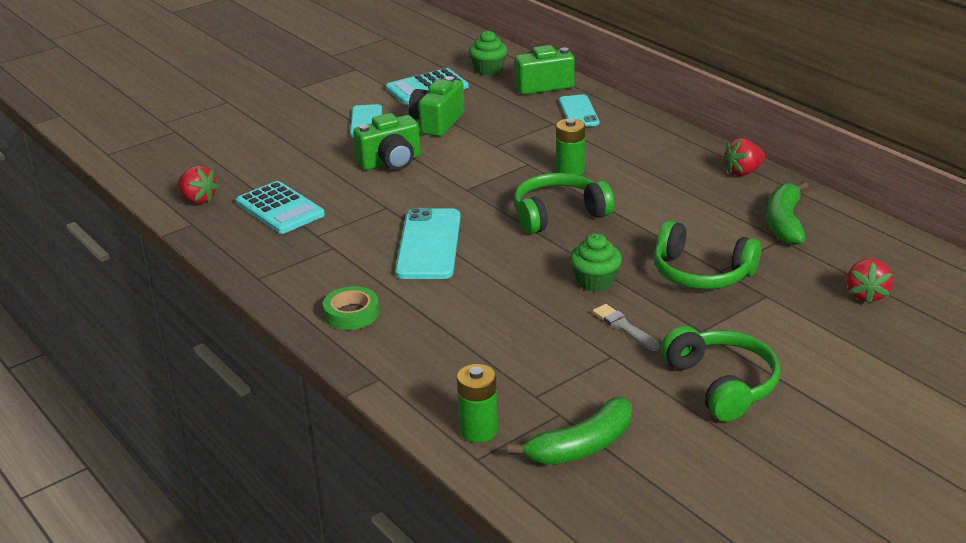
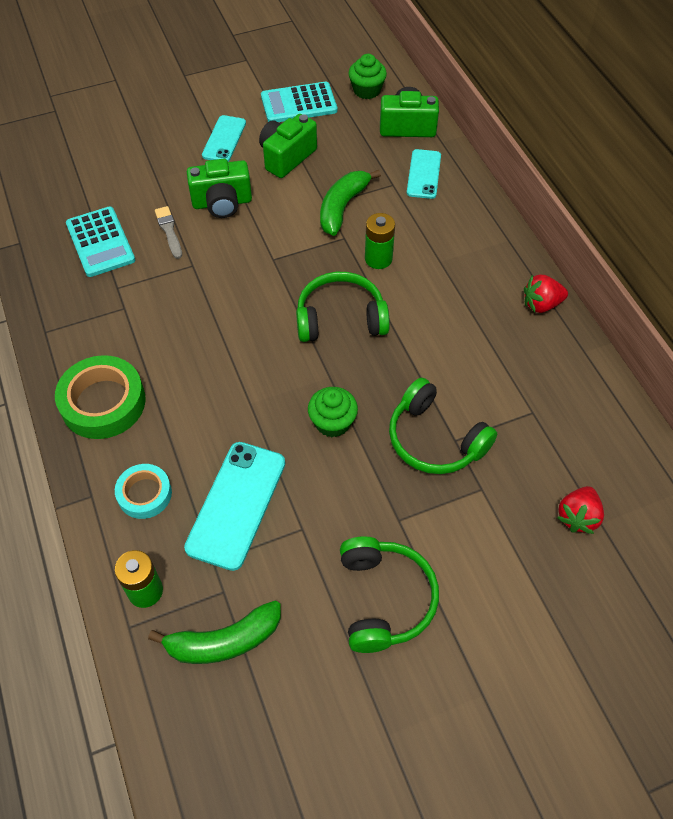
camera: 15 degrees right, 25 degrees up
(198, 199) = (37, 210): red strawberry -> none
(351, 313) = (103, 402): green tape -> green tape, size x1.66
(429, 244) = (207, 328): turquoise phone -> turquoise phone (236, 504)
(435, 366) = (144, 494): none -> turquoise tape
(624, 327) = (331, 493): grey brush -> grey brush (169, 231)
(785, 223) = (547, 390): green banana -> green banana (342, 207)

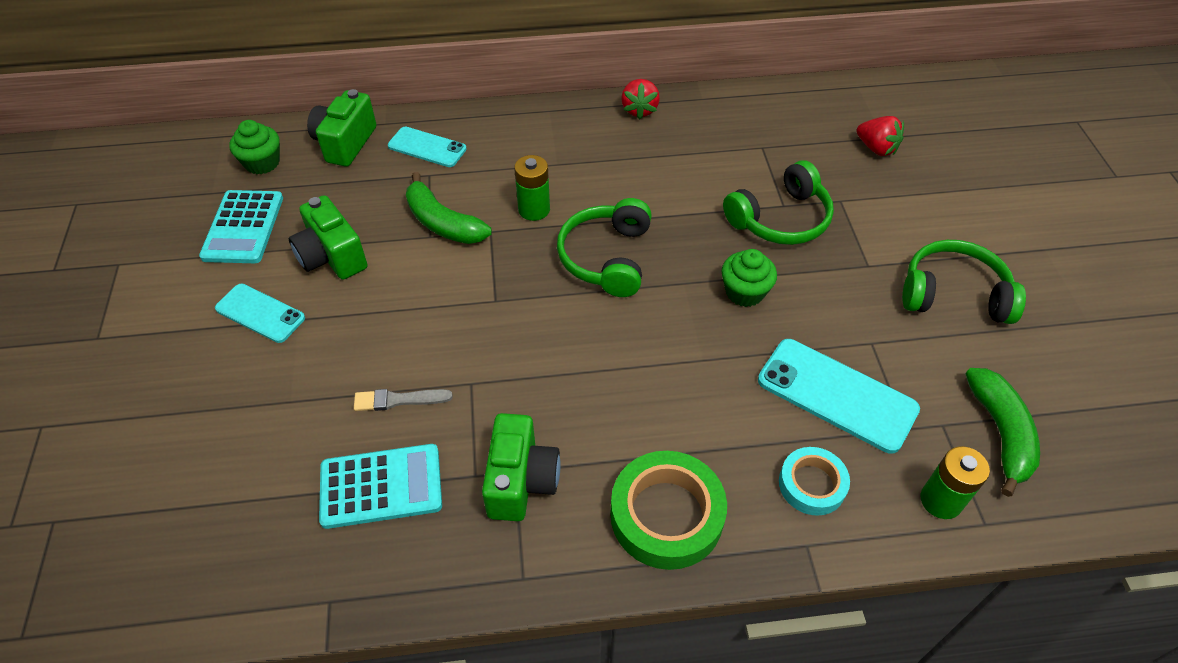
camera: 75 degrees left, 5 degrees down
(222, 203) = (377, 334): green camera -> green camera (521, 481)

